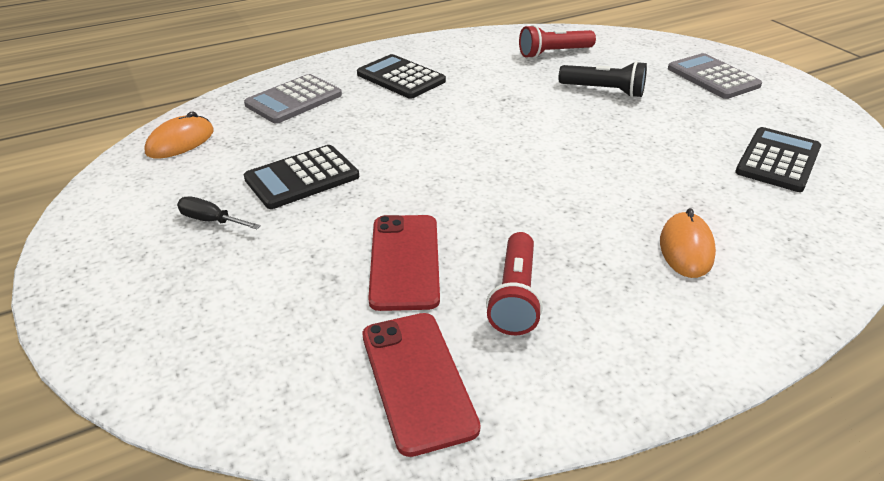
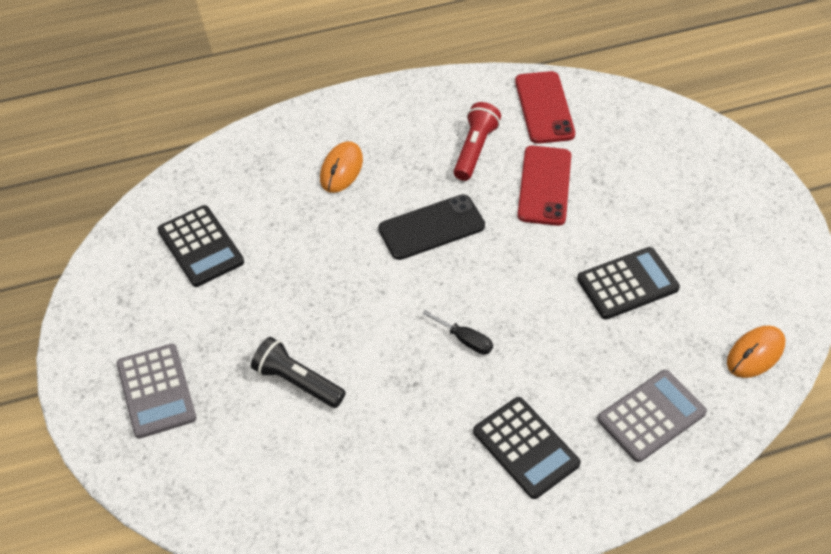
camera: 170 degrees left, 15 degrees up
(211, 220) = (695, 244): black screwdriver -> black screwdriver (465, 340)
(537, 202) = (431, 227): none -> black phone
(553, 53) = (317, 482): red flashlight -> none
(778, 160) = (200, 246): black calculator -> black calculator turned 75 degrees counterclockwise

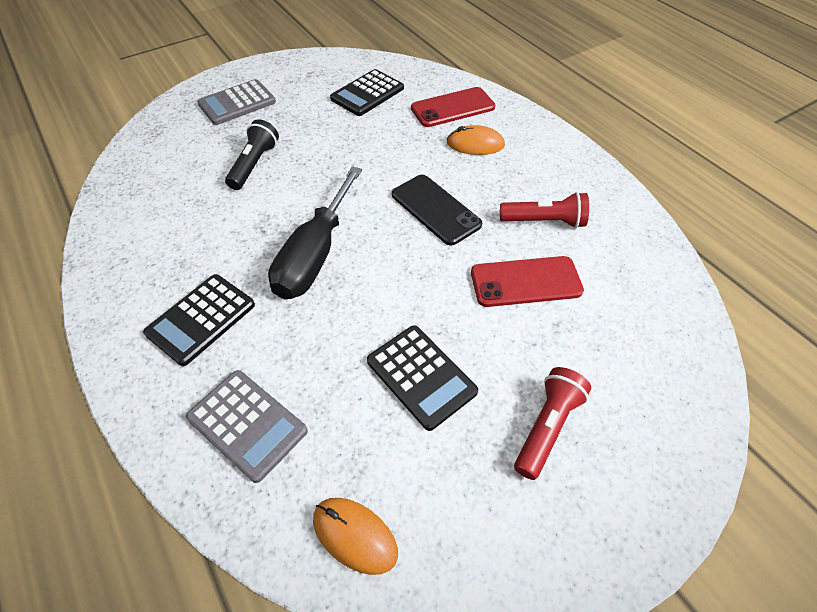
camera: 75 degrees right, 0 degrees up
(465, 340) = (315, 255): black screwdriver -> black screwdriver, size x2.40
(544, 108) = (634, 264): red phone -> red phone (452, 108)
(687, 216) = (547, 427): none -> red flashlight

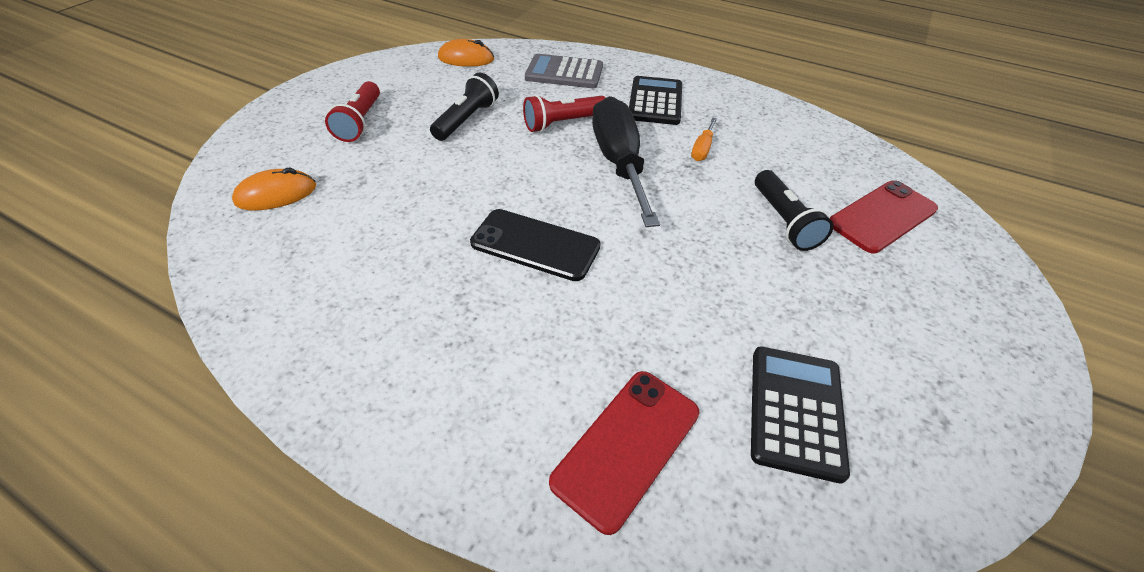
camera: 150 degrees right, 5 degrees down
(232, 241) = (702, 149): none -> orange screwdriver
(237, 103) = (935, 297): grey calculator -> none
(421, 376) = (467, 120): black calculator -> black flashlight
(475, 144) = (540, 370): orange mouse -> orange mouse (276, 194)
(525, 282) = (400, 205): red phone -> red phone (882, 216)
(544, 221) = (393, 278): red flashlight -> red flashlight (563, 123)

